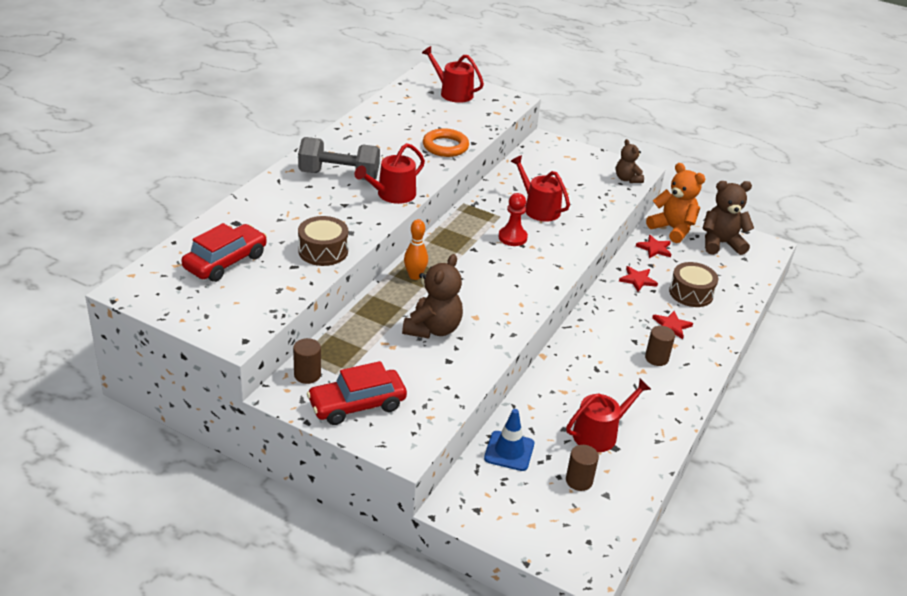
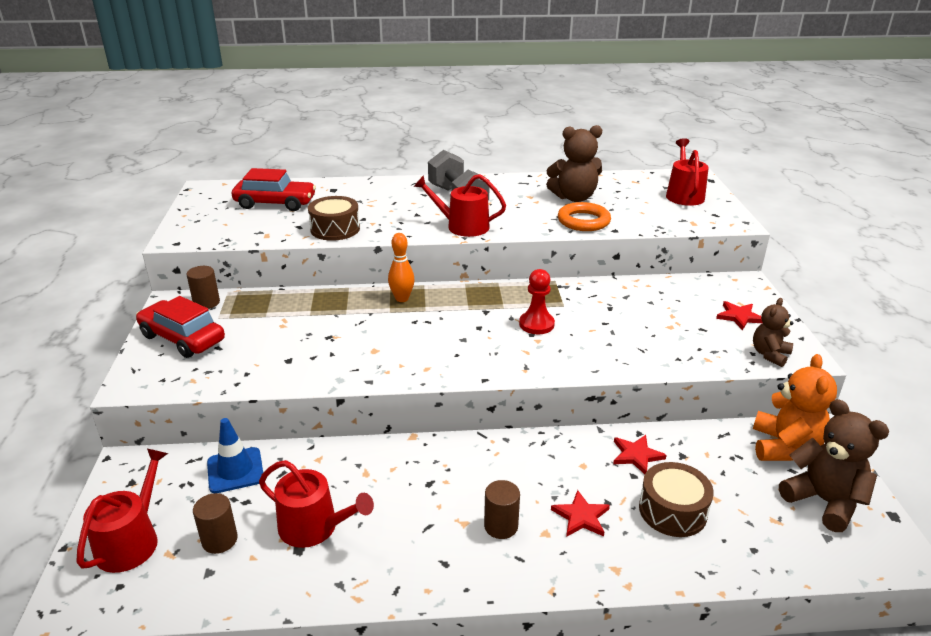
camera: 60 degrees right, 5 degrees down
(433, 329) = (330, 335): brown teddy bear -> brown teddy bear (574, 197)
(538, 208) = (612, 321): red watering can -> red watering can (131, 541)
(654, 248) = (720, 446): red star -> red star (739, 317)

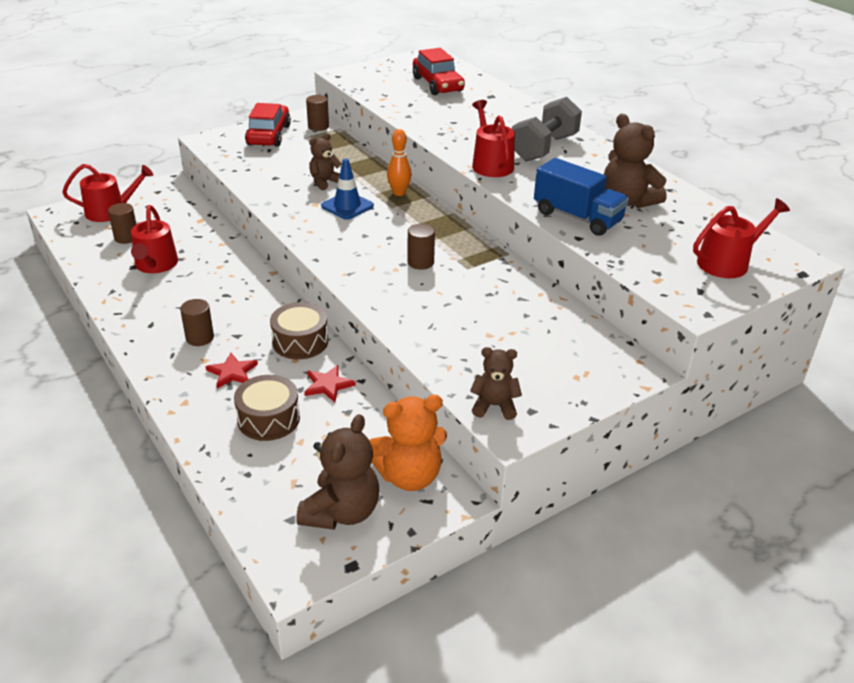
camera: 60 degrees right, 5 degrees up
(235, 470) = (190, 219): blue traffic cone -> blue traffic cone (347, 206)
(335, 229) = (422, 117): brown drum -> brown drum (300, 341)
(335, 332) = (325, 182): none -> brown teddy bear
(536, 324) = (420, 262): red pawn -> brown cylinder
(583, 221) = (577, 217): orange ring -> blue truck
(739, 317) = (554, 375): red star -> none

